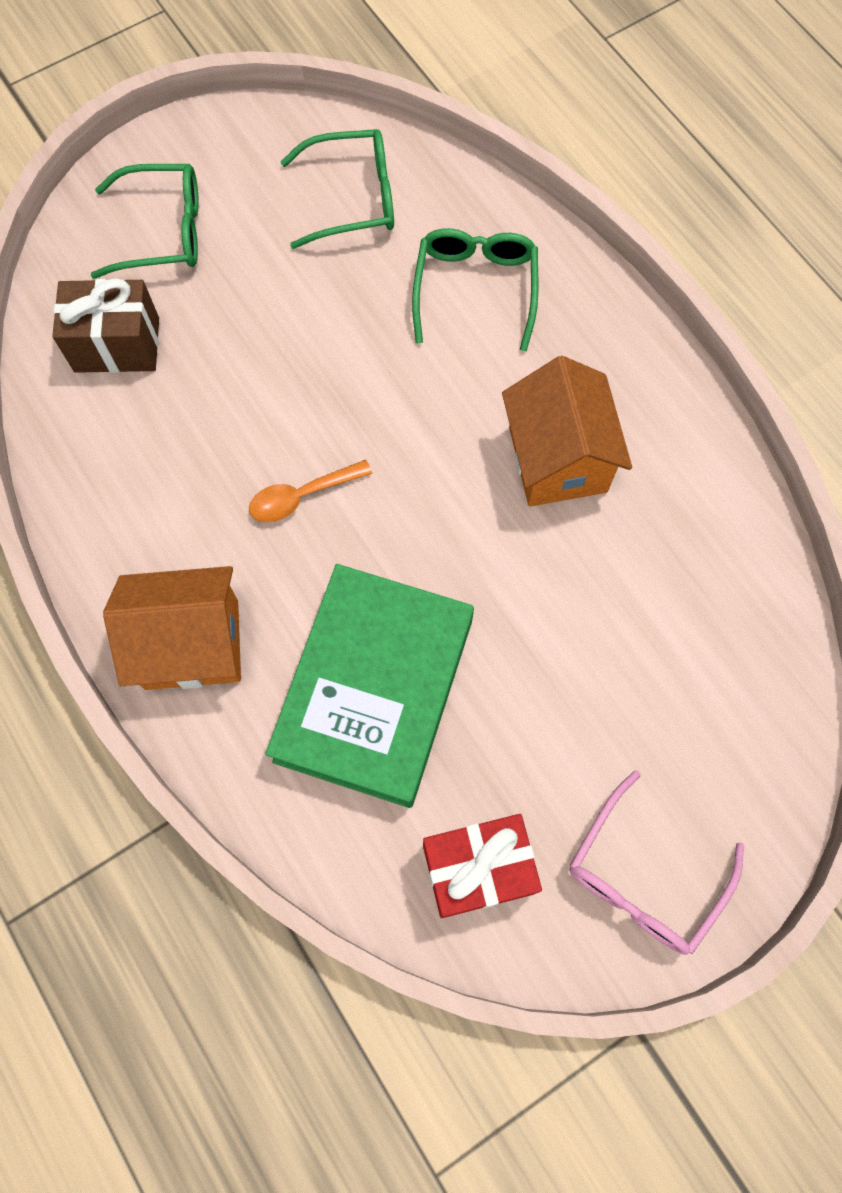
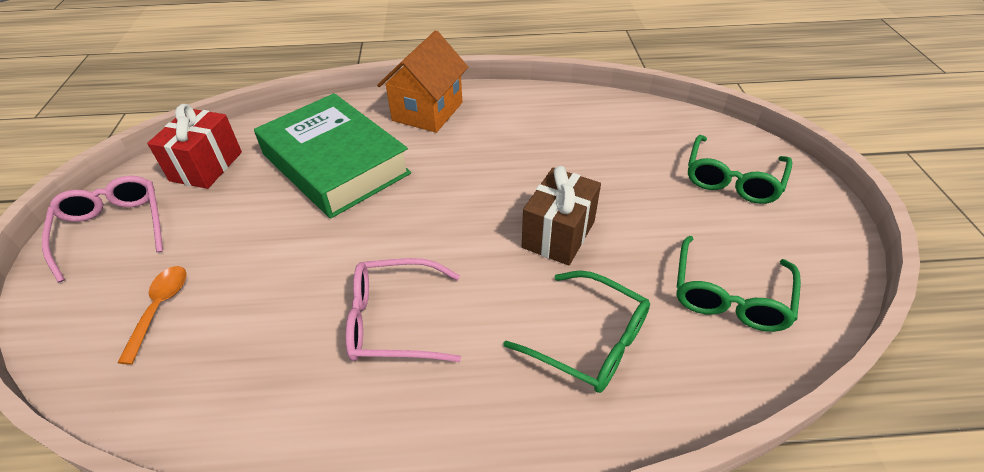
camera: 120 degrees right, 25 degrees down
(117, 345) = (643, 136): brown gift -> brown gift (558, 234)
(302, 496) = (479, 177): orange spoon -> orange spoon (160, 308)
(557, 459) = (394, 320): orange house -> pink glasses

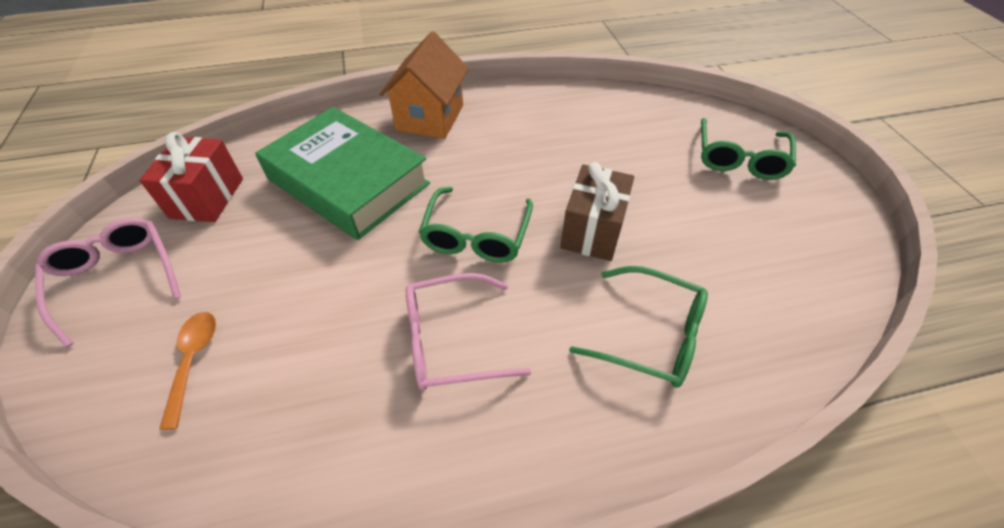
camera: 10 degrees left, 5 degrees up
(729, 295) = (767, 272): green glasses -> green glasses (476, 235)

